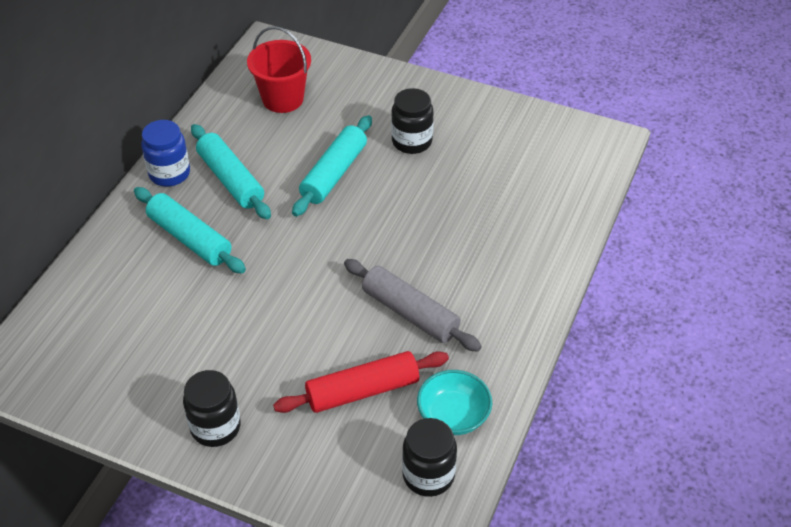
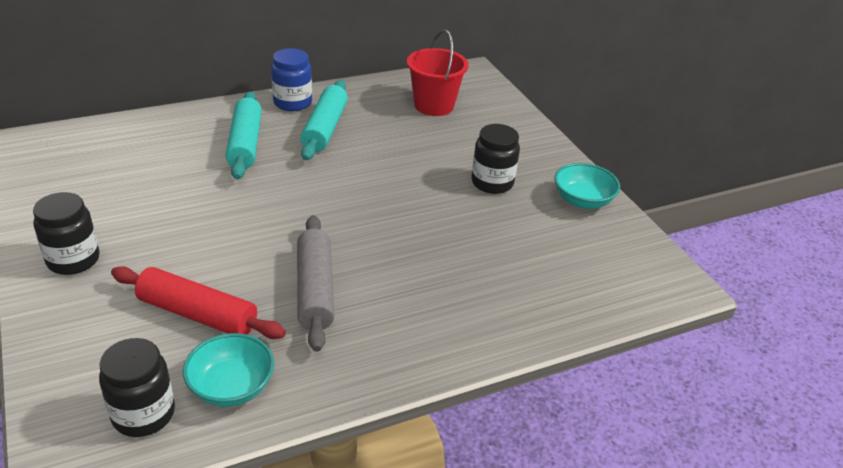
camera: 40 degrees right, 10 degrees down
(334, 173) = (401, 167): turquoise rolling pin -> none
(485, 114) = (582, 200): none -> turquoise bowl

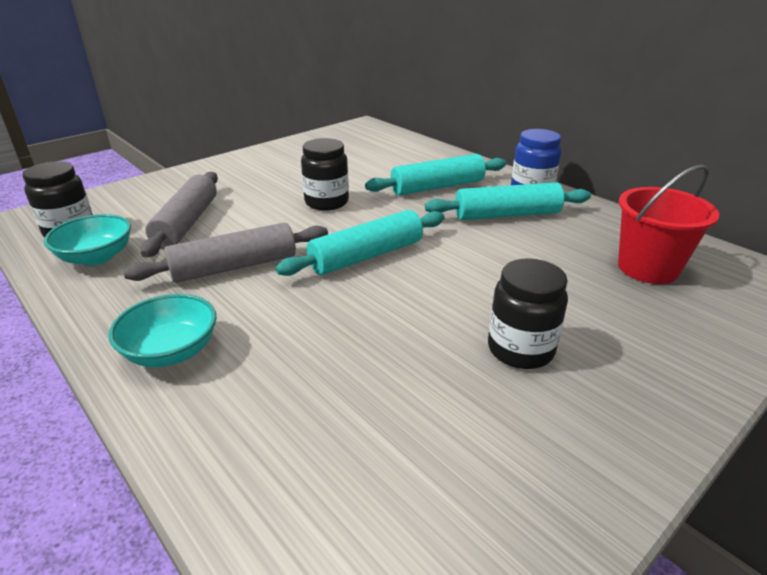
camera: 75 degrees right, 5 degrees down
(73, 260) = (238, 169): black jar -> black jar (326, 202)
(197, 314) = (187, 223): red rolling pin -> grey rolling pin
(344, 213) = (366, 256): none -> turquoise rolling pin
(582, 200) = (568, 466): turquoise bowl -> turquoise bowl (171, 351)

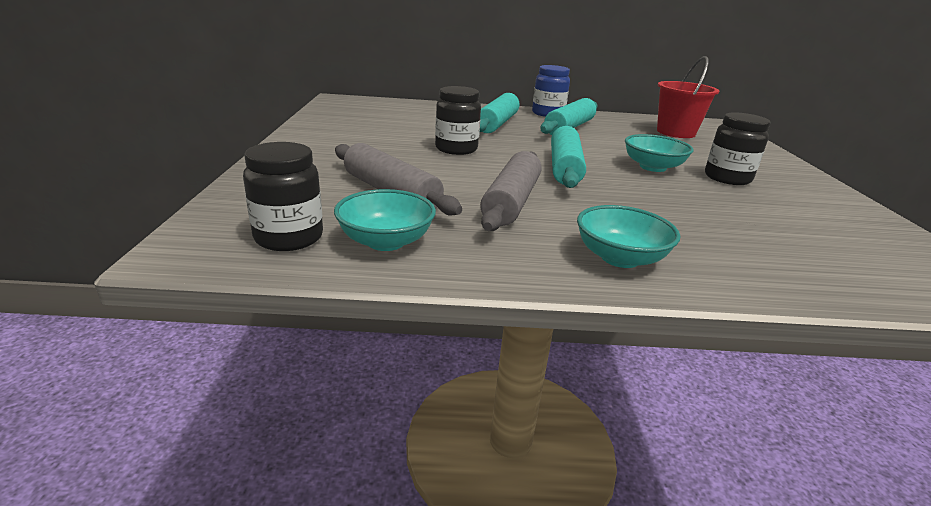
camera: 50 degrees left, 5 degrees down
(463, 294) = (652, 167): none -> turquoise bowl

